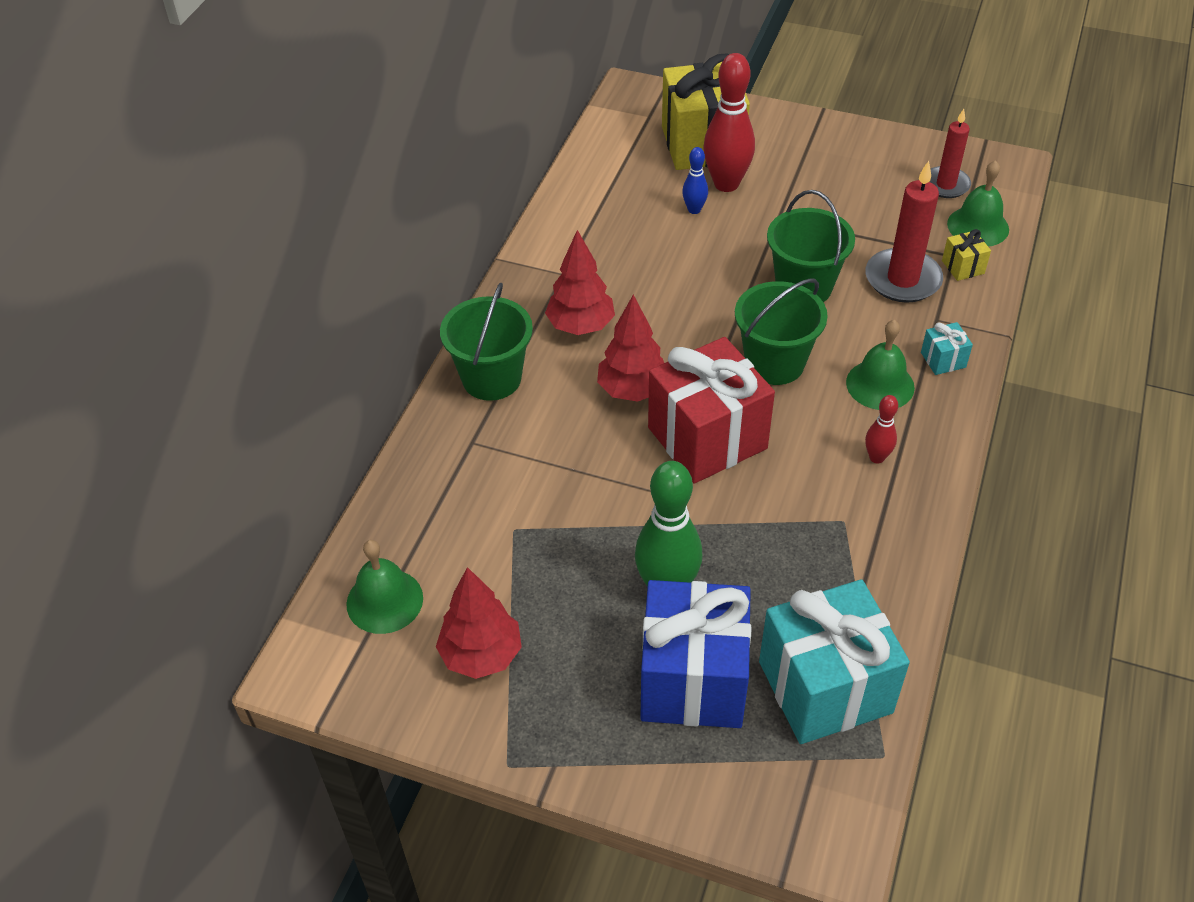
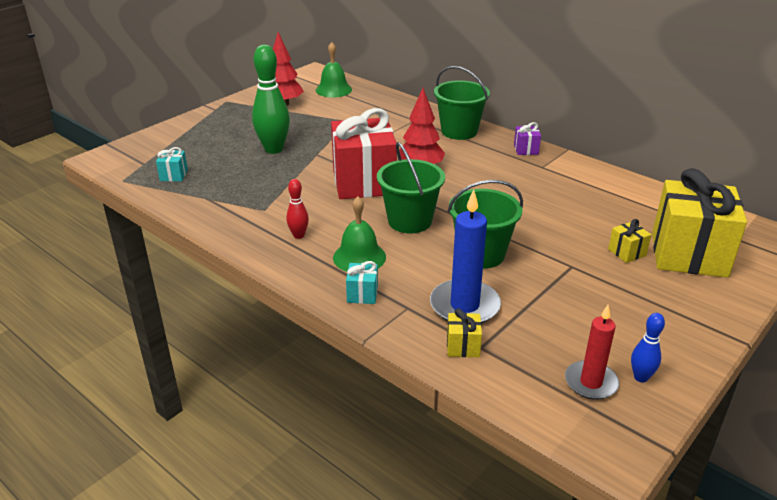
camera: 110 degrees right, 15 degrees down
(520, 297) = (526, 149): none -> purple gift
(581, 326) = (487, 163): red tree -> none
(693, 680) = (217, 145): blue gift -> none
(694, 210) = (596, 230): blue bowling pin -> blue bowling pin (640, 377)
(726, 184) = (627, 252): red bowling pin -> yellow gift
(825, 687) = (174, 175): turquoise gift -> turquoise gift, size x0.40
(902, 279) = (464, 306): red candle -> blue candle
(978, 226) = (516, 379): green bell -> none

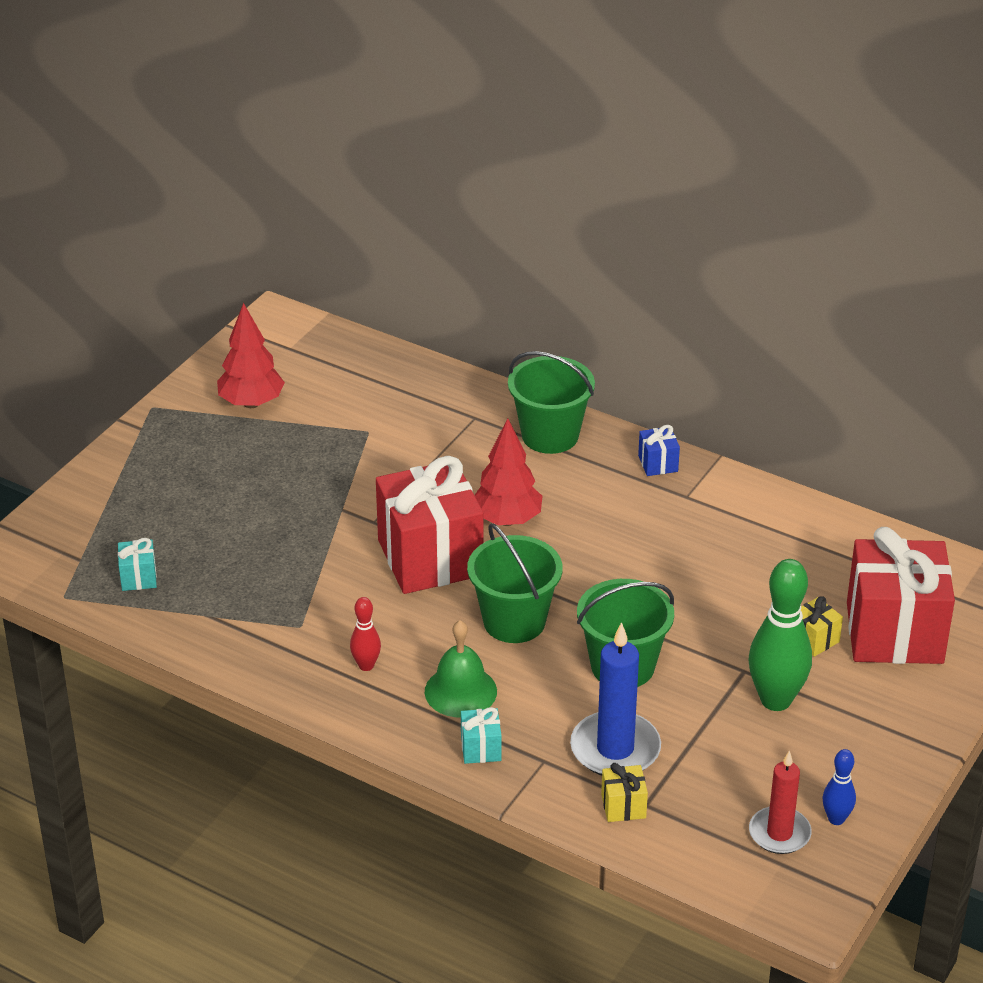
camera: 10 degrees left, 5 degrees up
(274, 149) = (271, 507): green bowling pin -> green bowling pin (775, 700)
(333, 89) = (323, 360): green bell -> none
(526, 149) = (658, 463): purple gift -> blue gift
(688, 255) = (894, 633): yellow gift -> red gift

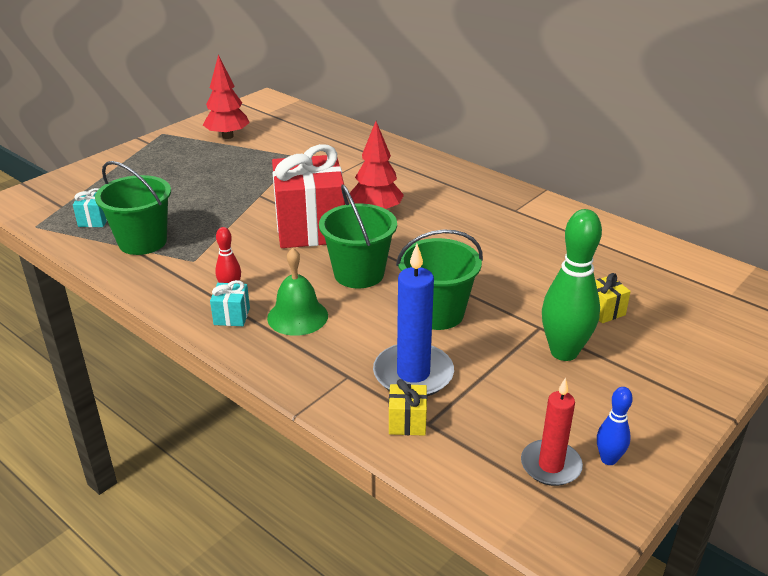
camera: 10 degrees right, 5 degrees down
(481, 748) = (297, 360): turquoise gift -> turquoise gift (232, 316)
(550, 435) = (424, 168): green bucket -> green bucket (142, 242)
(658, 463) = (498, 190): blue gift -> none
(894, 633) = (674, 313): red gift -> none

